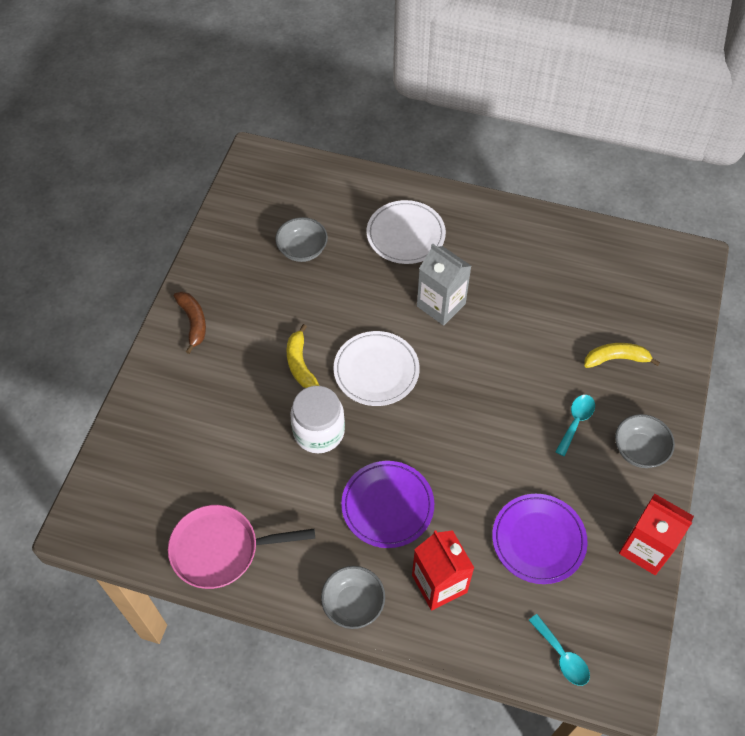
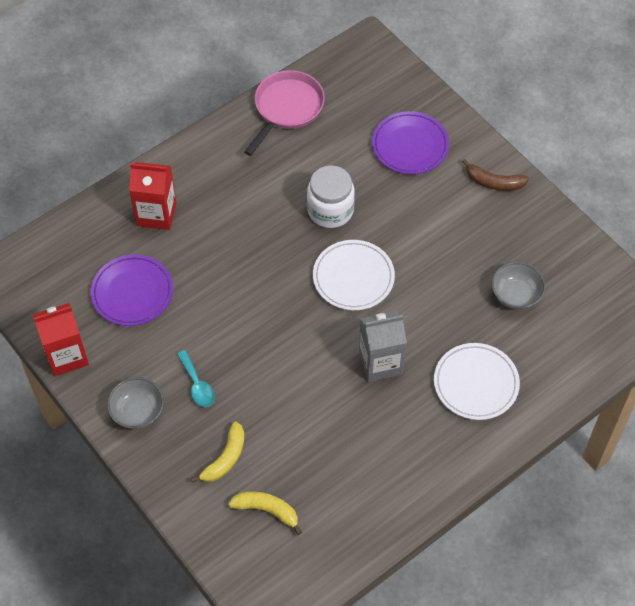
camera: 125 degrees right, 0 degrees up
(300, 364) = (400, 231): yellow banana -> yellow banana (267, 510)
(353, 604) = (186, 159): grey bowl -> none
(387, 506) = (237, 218): purple plate -> purple plate (410, 146)
(562, 656) = (49, 251): turquoise spoon -> none

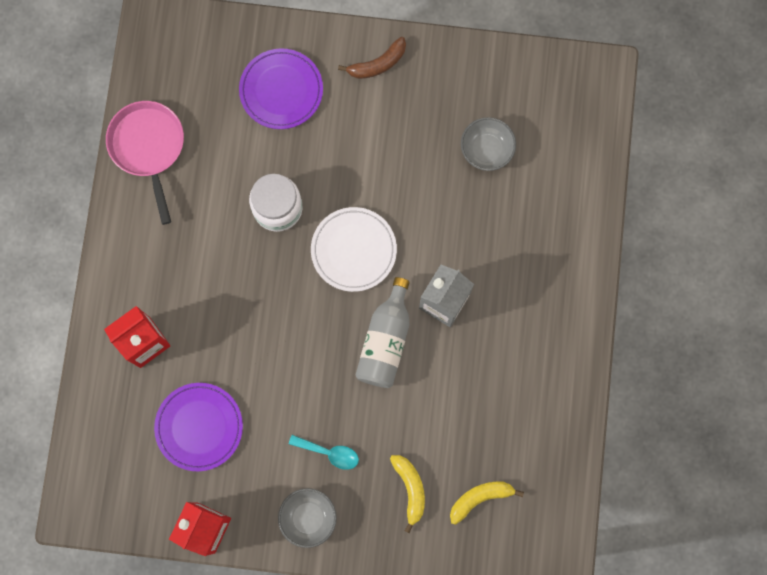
camera: 45 degrees left, 20 degrees up
(313, 351) = (385, 341): none -> grey bottle
(476, 383) = (527, 252): white plate -> none

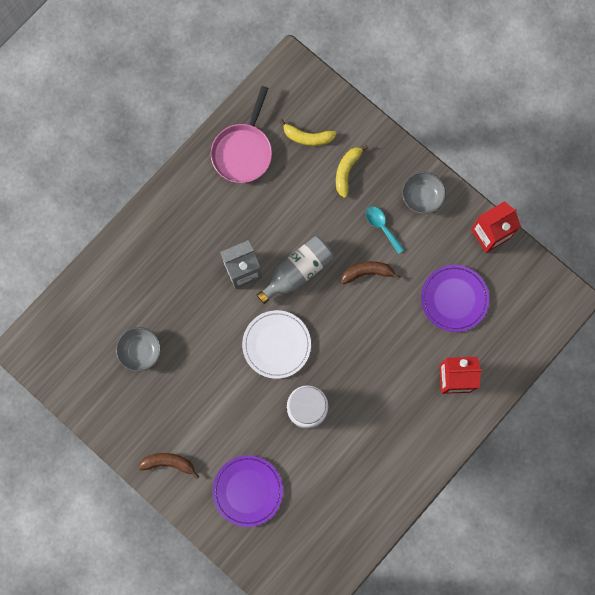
camera: 145 degrees left, 0 degrees up
(148, 147) = (366, 513): pink pan -> pink pan (243, 151)
(311, 391) = (367, 272): none -> brown banana

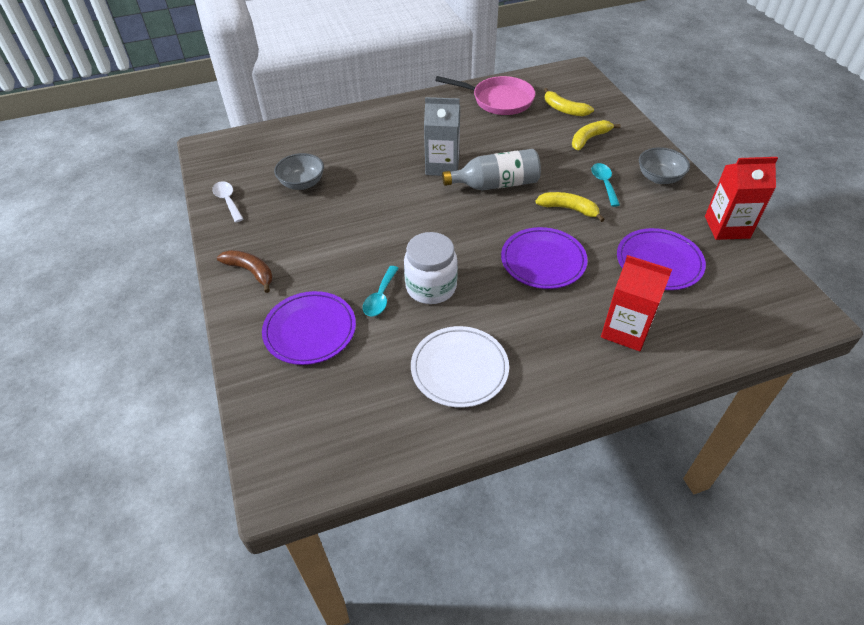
camera: 30 degrees right, 30 degrees down
(95, 402) = (228, 201): none -> white spoon
(243, 151) = (499, 100): pink pan -> pink pan turned 120 degrees counterclockwise
(276, 345) = (436, 226): white plate -> white plate (459, 369)
(277, 436) = (380, 297): none -> turquoise spoon
(367, 272) = (568, 209): brown banana -> yellow banana
(373, 340) = (543, 261): none -> purple plate

